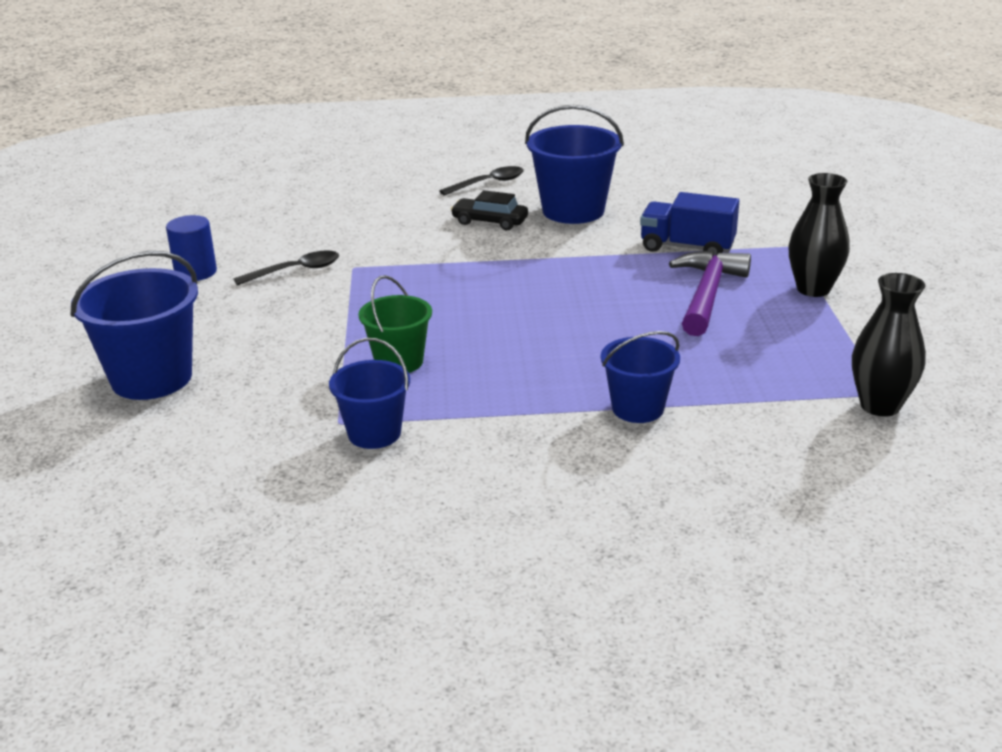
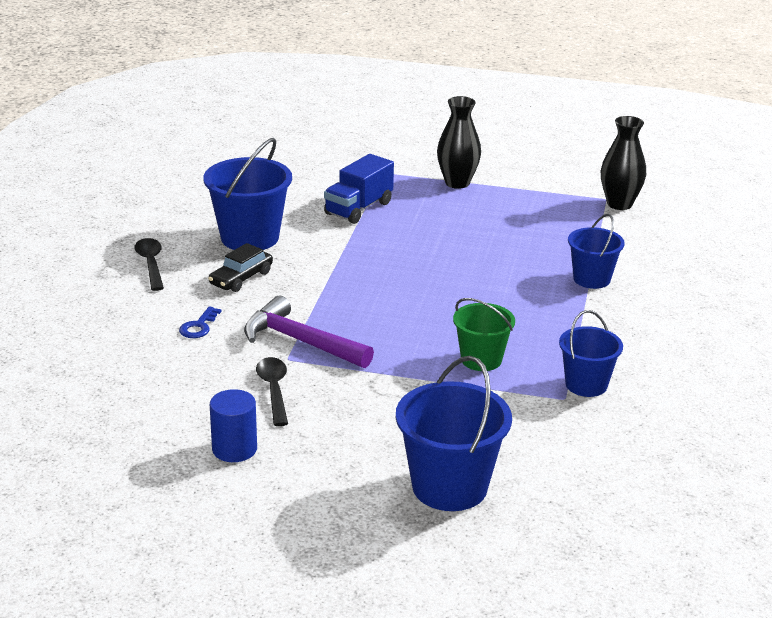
camera: 75 degrees left, 0 degrees up
(390, 222) = (199, 326): none -> blue key
(707, 294) = (442, 219): purple hammer -> purple hammer (301, 341)

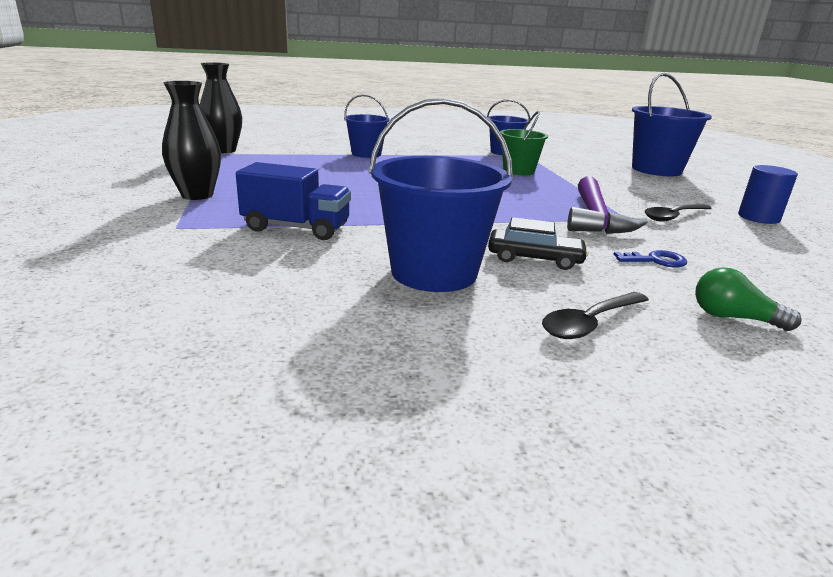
camera: 115 degrees left, 5 degrees down
(110, 312) = (733, 318): none -> green light bulb

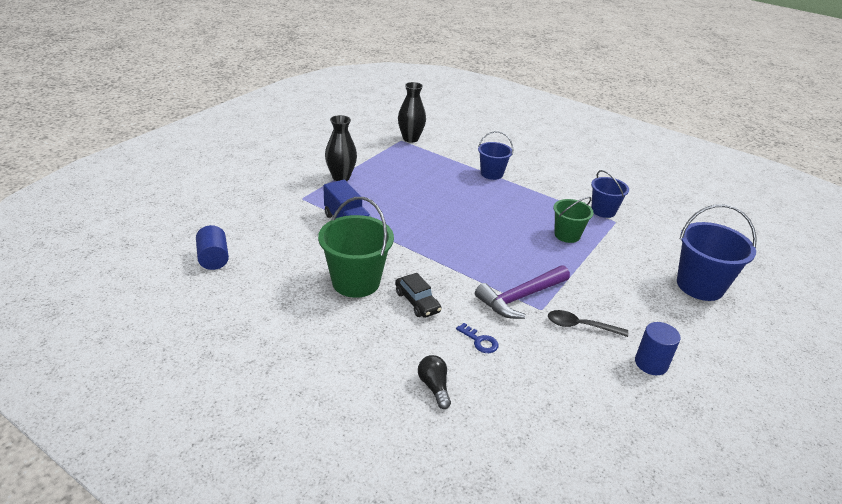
camera: 45 degrees right, 10 degrees up
(143, 349) = (213, 258): none -> blue cylinder
(434, 272) = (356, 282): blue bucket -> green bucket
(590, 323) = (365, 344): black spoon -> none
(733, 318) = (434, 387): green light bulb -> black light bulb

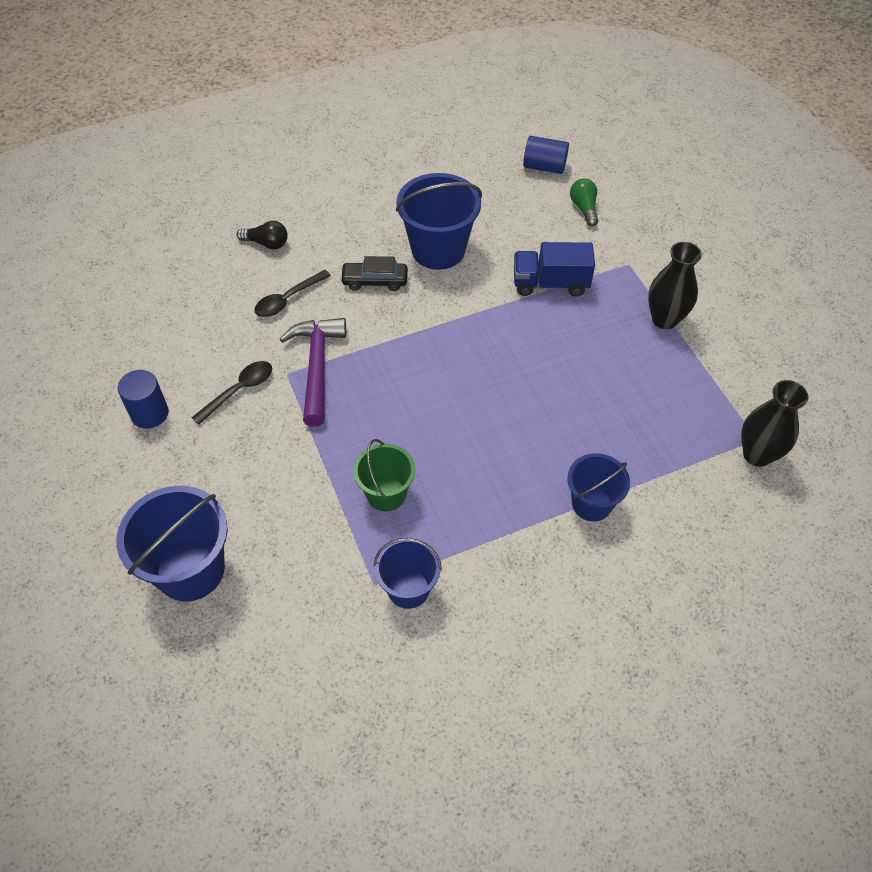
camera: 125 degrees right, 20 degrees up
(255, 228) = (584, 208): none -> green light bulb
(356, 282) = (438, 250): green bucket -> blue bucket
(480, 341) = (288, 299): blue key -> black spoon

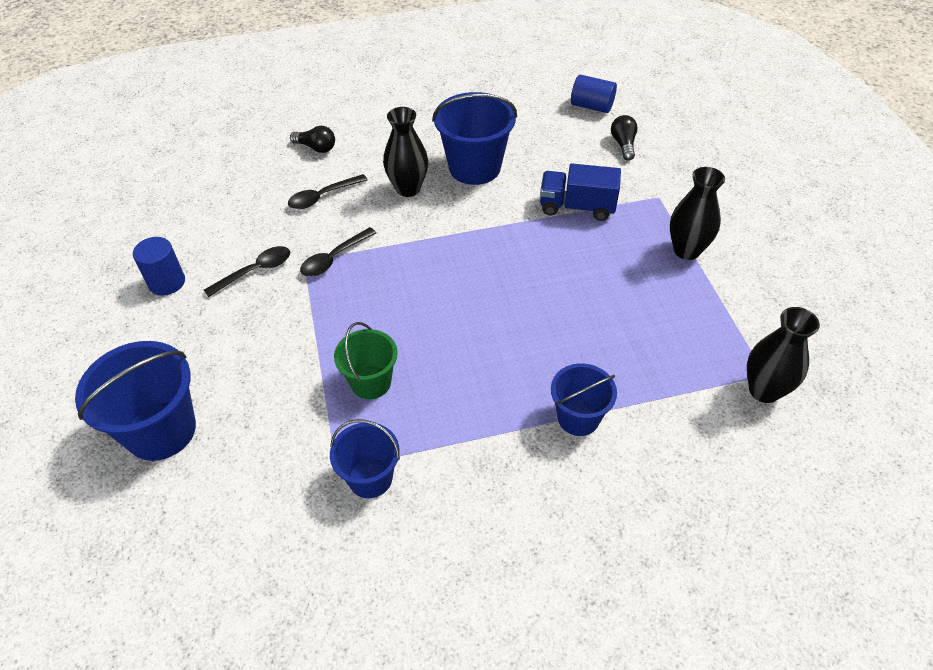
camera: 10 degrees right, 5 degrees down
(317, 367) = (334, 258): purple hammer -> black spoon
(375, 281) = (408, 188): black car -> black vase
(584, 208) = (623, 144): green light bulb -> black light bulb

